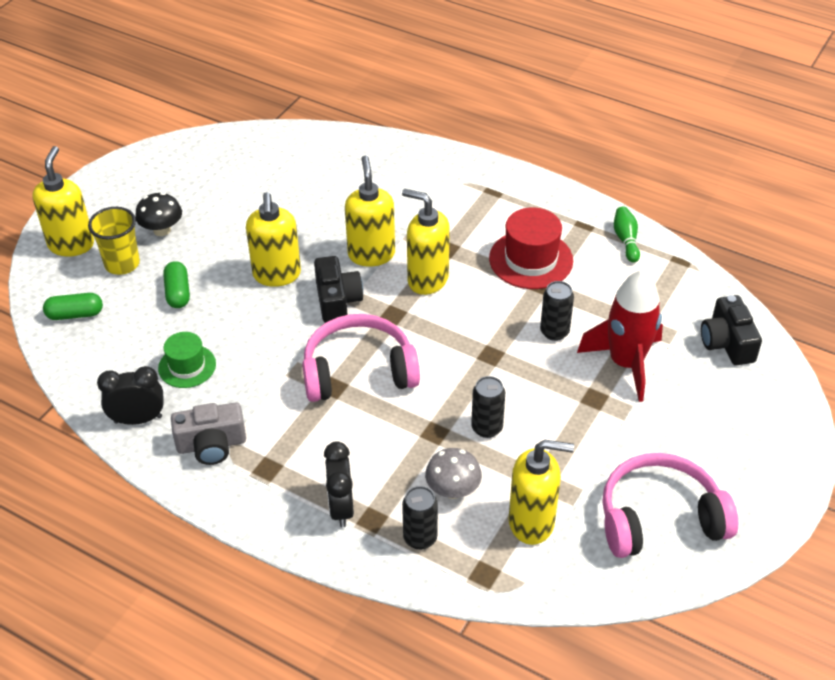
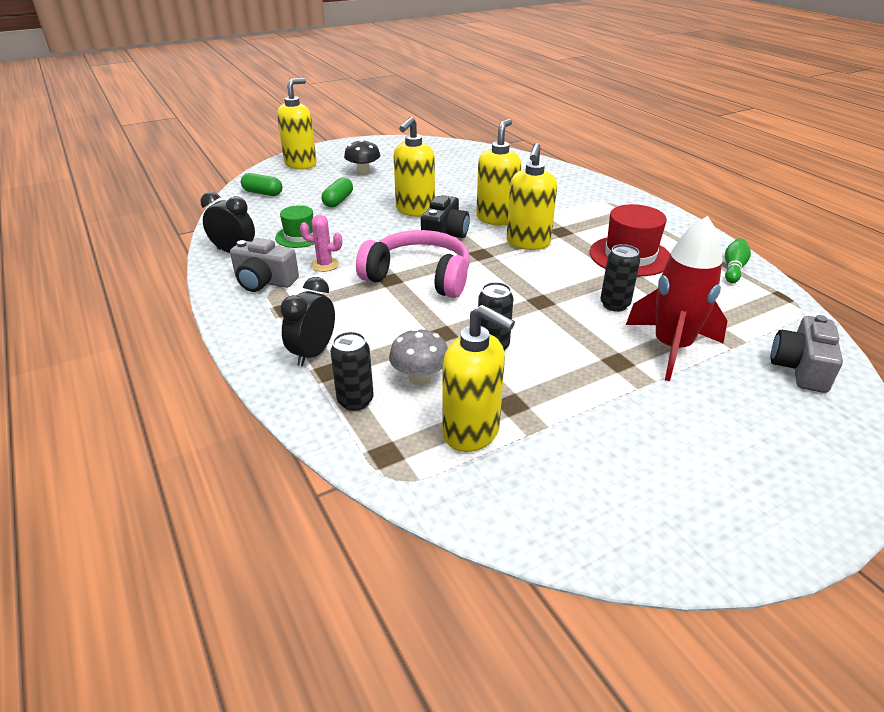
camera: 30 degrees right, 10 degrees down
(122, 264) = (320, 179): yellow cup -> none
(252, 395) = (325, 265): none -> pink cactus
(427, 279) = (528, 243): yellow soap dispenser -> yellow soap dispenser turned 135 degrees counterclockwise
(660, 518) = (616, 486): pink headphones -> none
(727, 343) = (800, 368): black camera -> grey camera

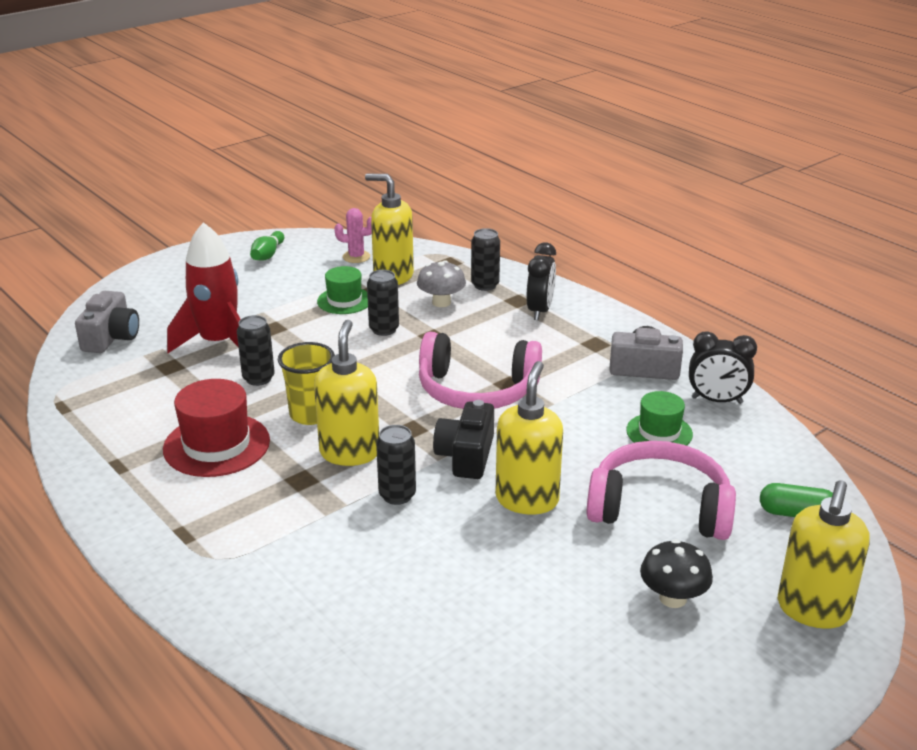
camera: 170 degrees right, 5 degrees down
(325, 265) = (594, 394): pink cactus -> pink cactus (356, 257)
(338, 201) = (659, 508): green capsule -> pink headphones
(496, 219) = (397, 495): yellow soap dispenser -> black can
(538, 394) = (344, 301): none -> green hat
(560, 270) = (311, 414): none -> yellow cup
(733, 268) = (91, 439): green bowling pin -> green bowling pin (268, 255)

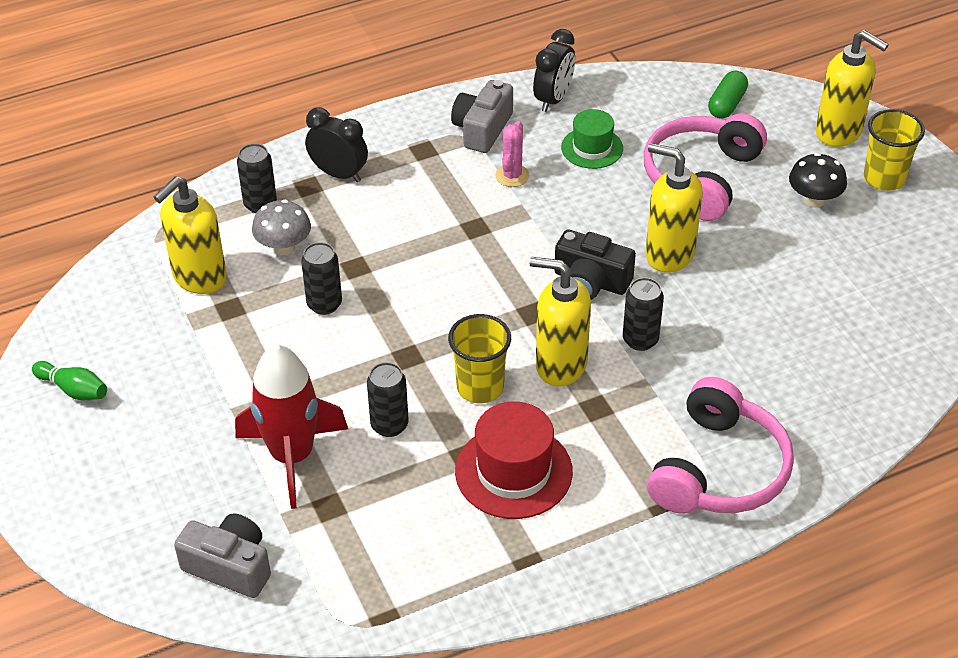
camera: 75 degrees left, 15 degrees up
(344, 301) = (239, 329): green hat -> none
(356, 257) = (128, 303): pink cactus -> pink cactus (512, 176)
(477, 390) = (478, 252): pink headphones -> pink headphones (718, 469)
(750, 658) = (884, 178): none -> yellow cup

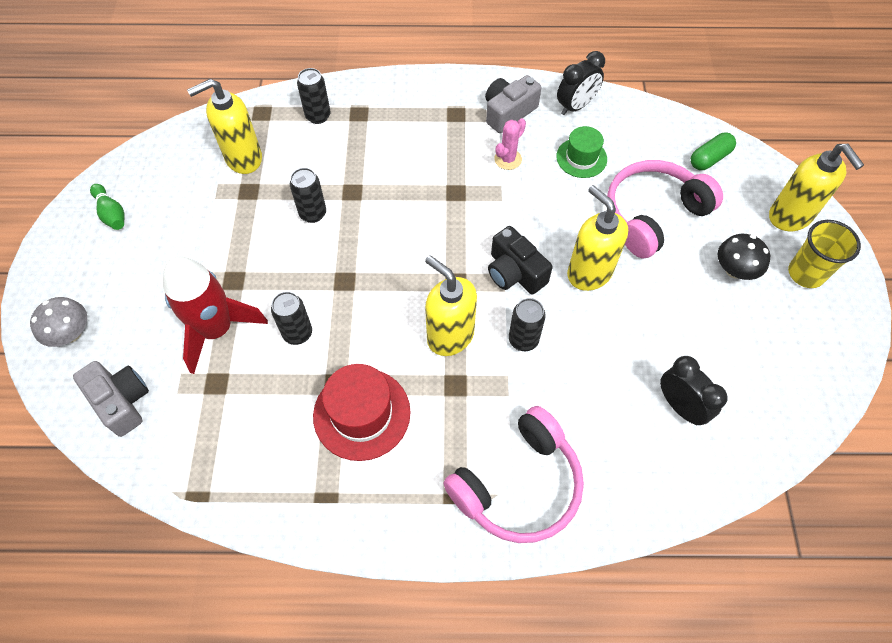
camera: 25 degrees right, 15 degrees up
(284, 247) = (313, 156): grey mushroom -> grey mushroom (71, 333)
(339, 174) = (385, 112): black clock -> black clock (680, 406)
(480, 387) = (380, 329): yellow cup -> none

